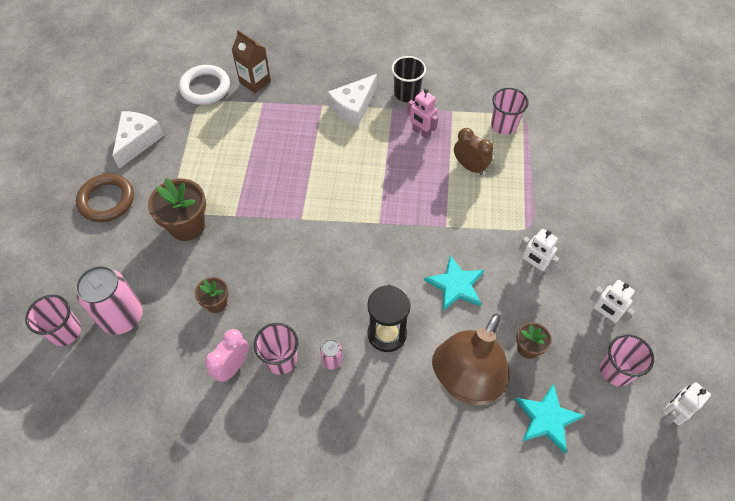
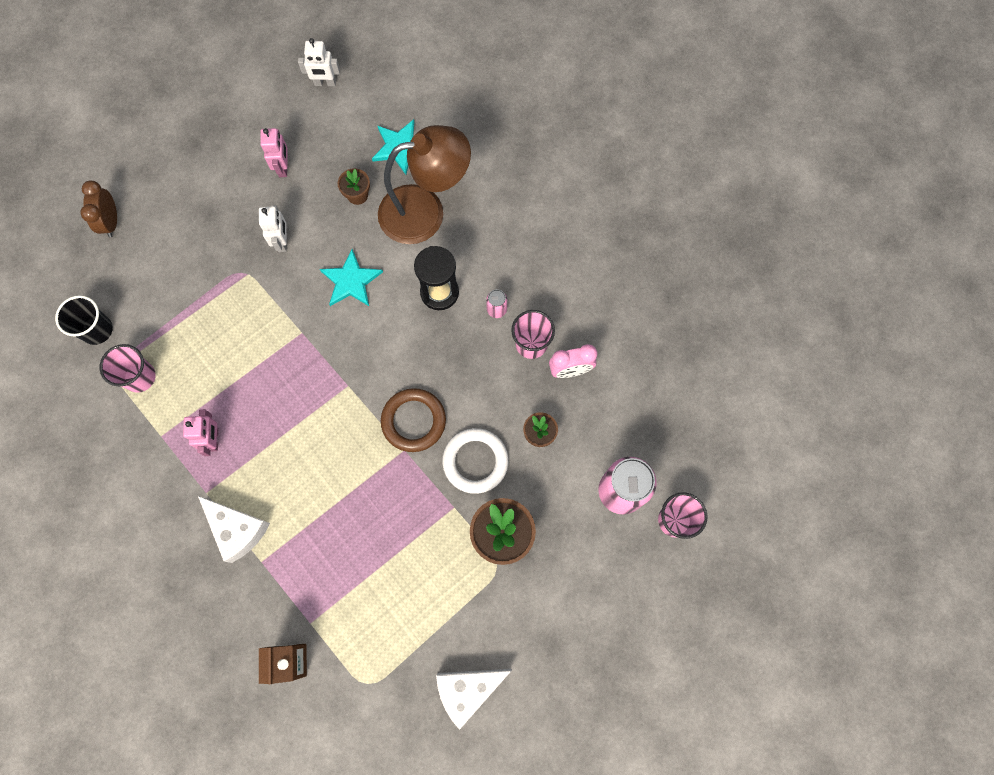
camera: 135 degrees left, 15 degrees up
(107, 200) = (550, 636): brown ring -> brown ring (413, 421)
(205, 88) = (345, 703): white ring -> white ring (475, 461)
(353, 107) = (237, 529): white cheese -> white cheese turned 45 degrees clockwise
(406, 93) = (173, 496): black cup -> black cup (97, 330)
(470, 167) = (218, 365): brown clock -> brown clock (111, 222)
(602, 317) = (283, 167): white robot -> pink robot
(616, 370) = (321, 132): pink cup -> none

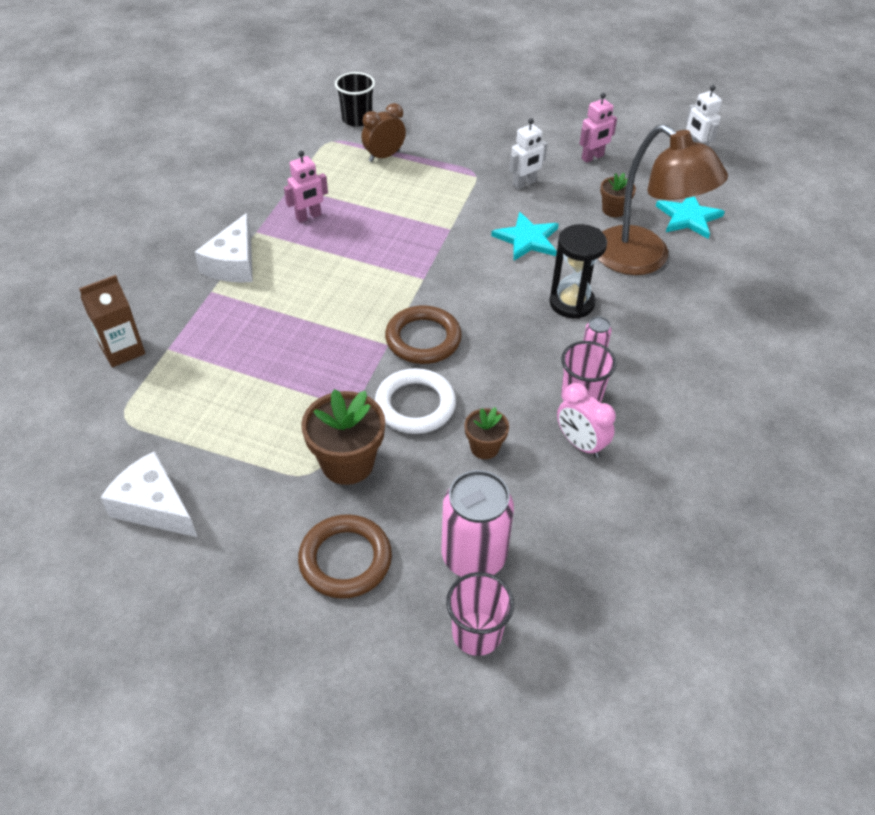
camera: 60 degrees right, 25 degrees down
(111, 222) = (453, 91): brown clock -> brown clock (384, 156)
(140, 377) = (334, 155): pink cup -> none
(581, 575) = (345, 560): none -> brown ring

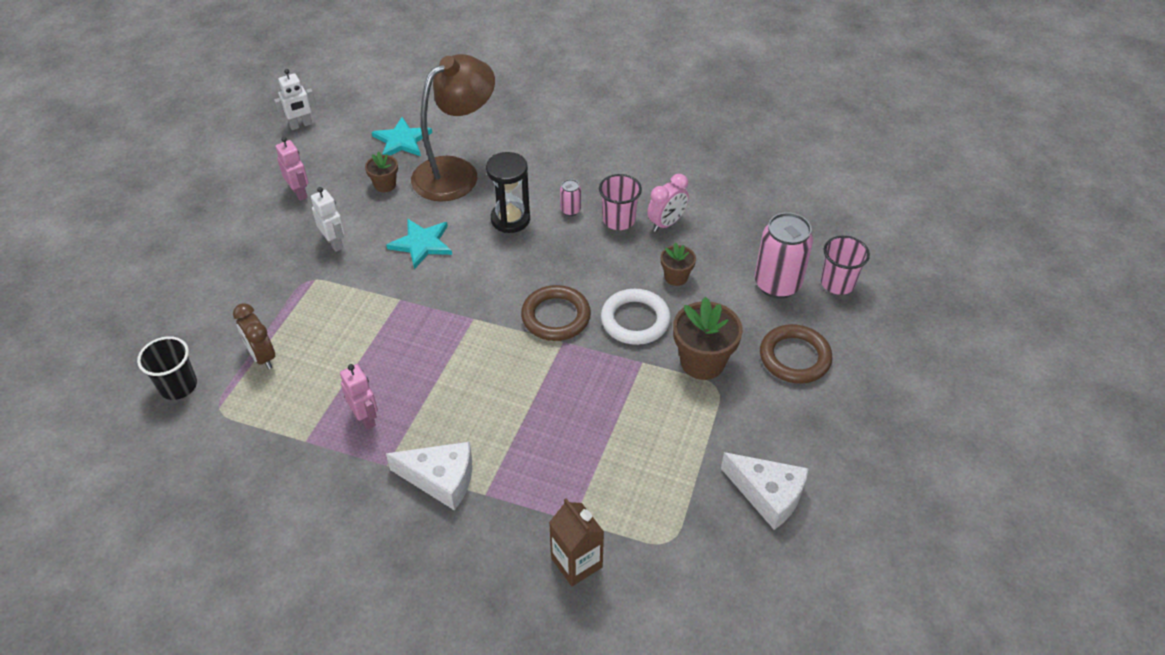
camera: 90 degrees left, 0 degrees up
(154, 506) = (768, 495): white cheese -> white cheese turned 90 degrees counterclockwise

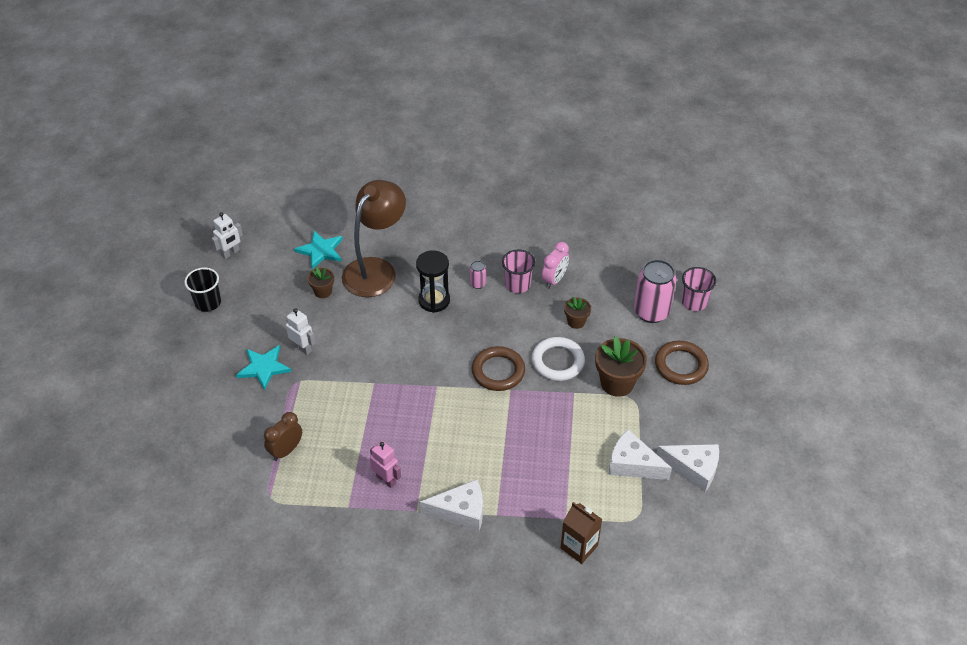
camera: 15 degrees left, 0 degrees up
(178, 386) = (230, 488): black cup -> black cup (208, 303)
(262, 356) = (286, 450): brown clock -> brown clock turned 90 degrees clockwise
(299, 193) = (256, 312): pink robot -> none
(421, 244) = (372, 335): turquoise star -> turquoise star (263, 367)
(687, 470) = (632, 464): none -> white cheese

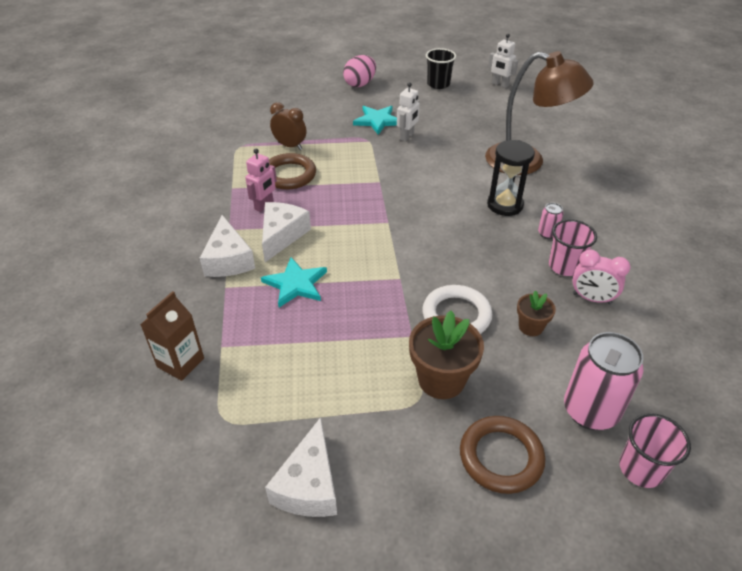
camera: 80 degrees right, 5 degrees down
(177, 372) = (360, 84): none -> pink egg
(321, 251) = (531, 127): turquoise star -> turquoise star (295, 284)
(323, 291) = (480, 136): brown flower pot -> none
(498, 371) = (423, 265): brown ring -> brown ring (289, 175)
(632, 464) = (308, 408): white cheese -> white cheese (282, 235)

